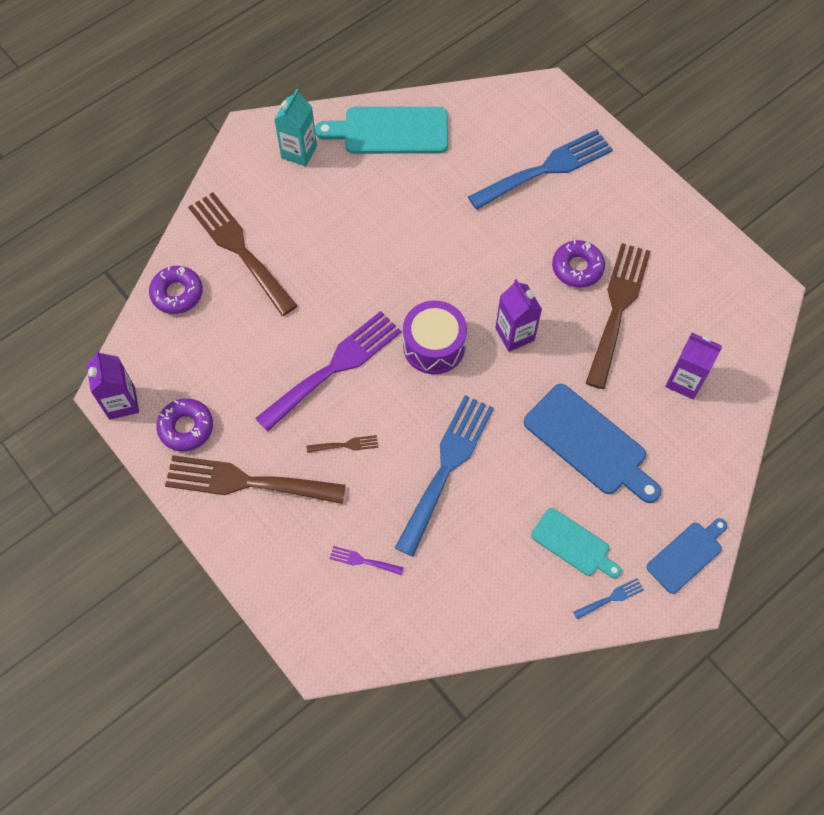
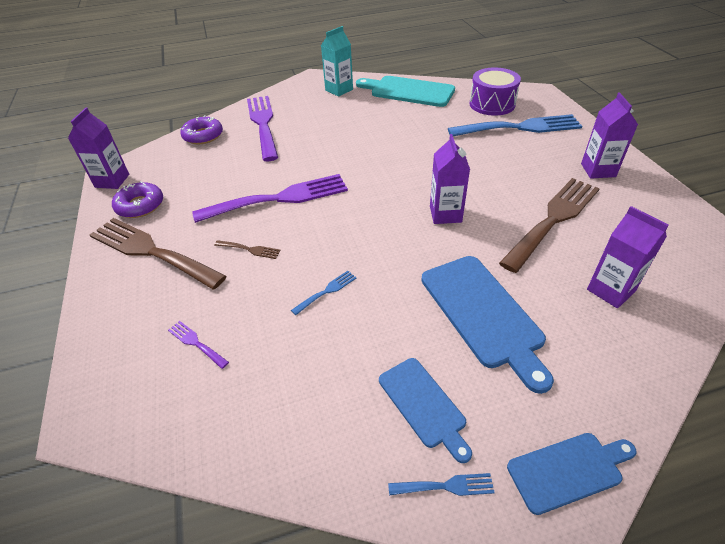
camera: 25 degrees right, 20 degrees down
(239, 249) = (263, 124): brown fork -> purple fork
(434, 346) = (369, 205): purple drum -> purple drum (492, 104)
(446, 467) = (327, 291): blue fork -> blue fork, size x0.40
(573, 544) = (424, 405): turquoise cutting board -> blue cutting board
(577, 268) = (524, 186): purple donut -> none
(643, 221) = (598, 170): none -> purple carton

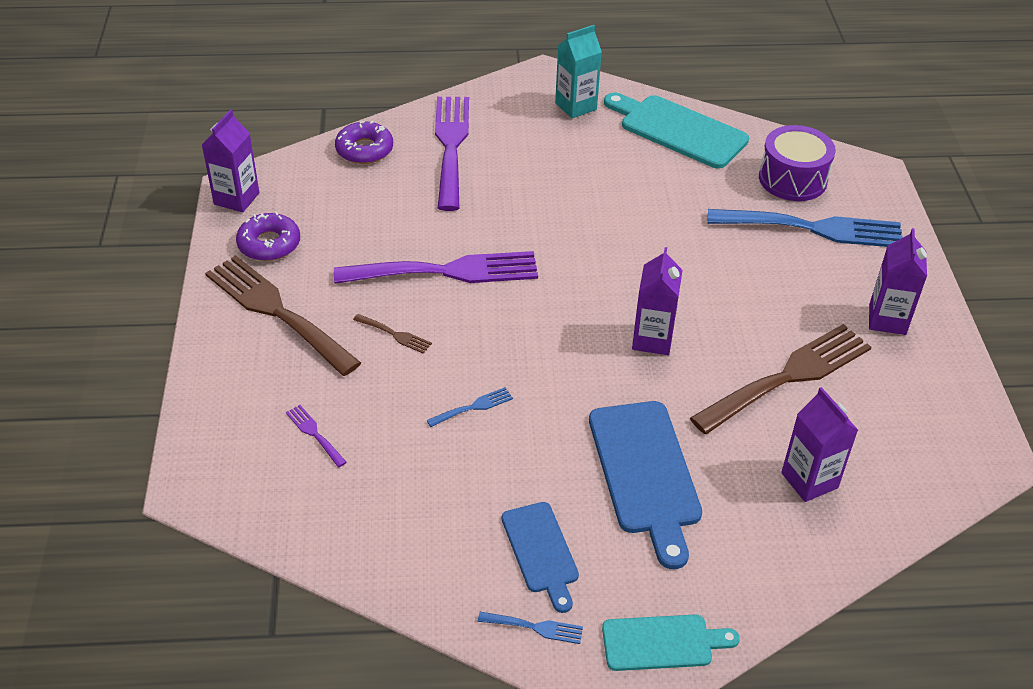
camera: 10 degrees right, 0 degrees up
(568, 470) = (662, 643): blue cutting board -> turquoise cutting board

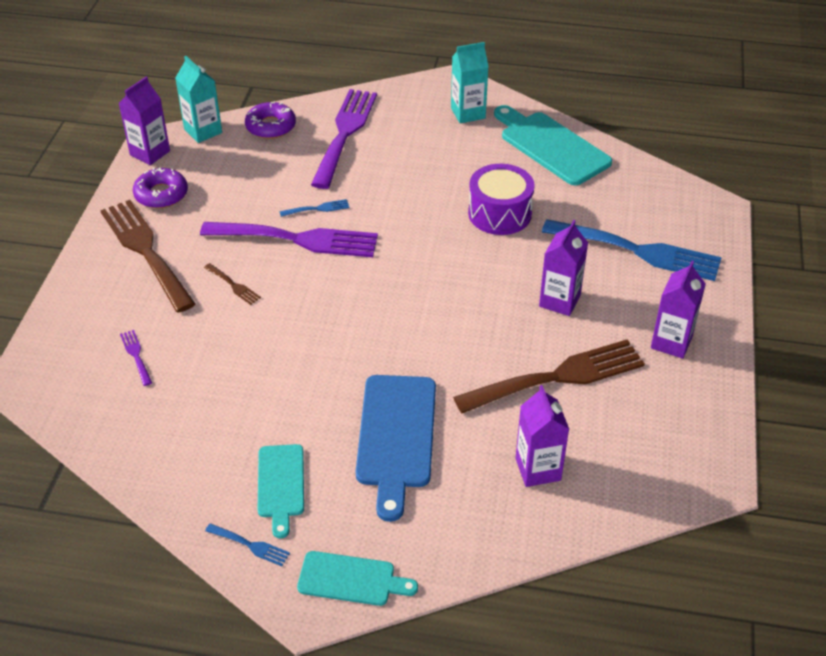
camera: 15 degrees right, 0 degrees up
(289, 165) = (203, 131): none -> turquoise carton
(473, 407) = (274, 356): blue fork -> blue fork (318, 208)
(541, 551) = (281, 485): blue cutting board -> turquoise cutting board
(652, 339) = (450, 325): purple carton -> purple carton (559, 301)
(792, 179) = (638, 204): purple drum -> purple drum (499, 213)

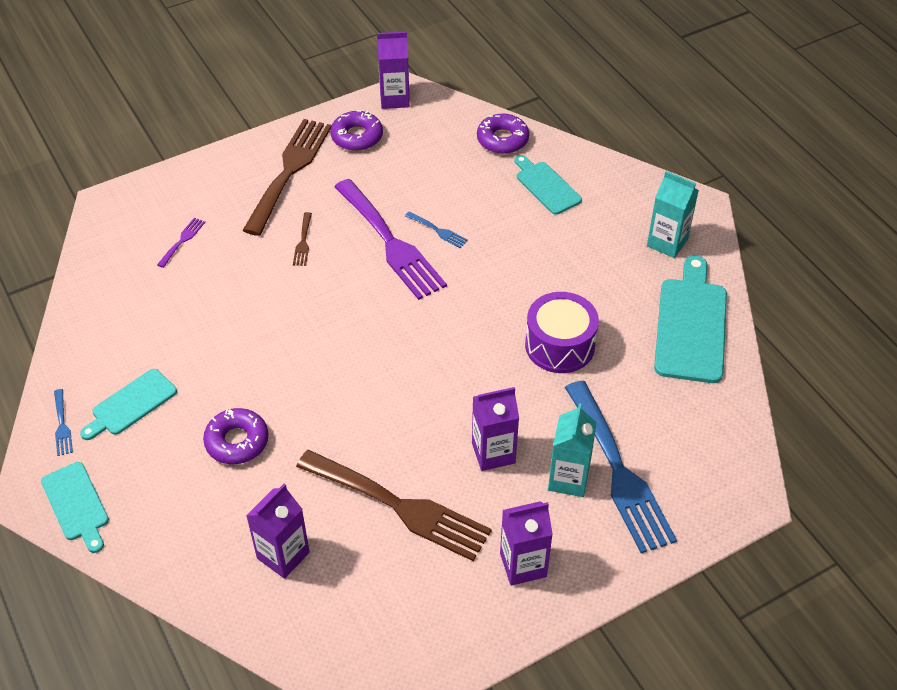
camera: 50 degrees right, 5 degrees up
(203, 131) = (452, 108): turquoise carton -> turquoise carton (568, 479)
(345, 133) = (546, 186): purple fork -> turquoise cutting board
(396, 437) = (237, 441): blue cutting board -> purple donut

